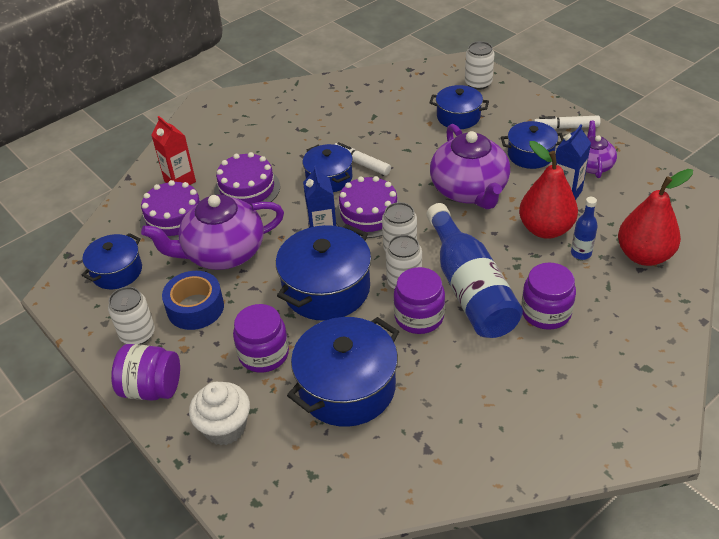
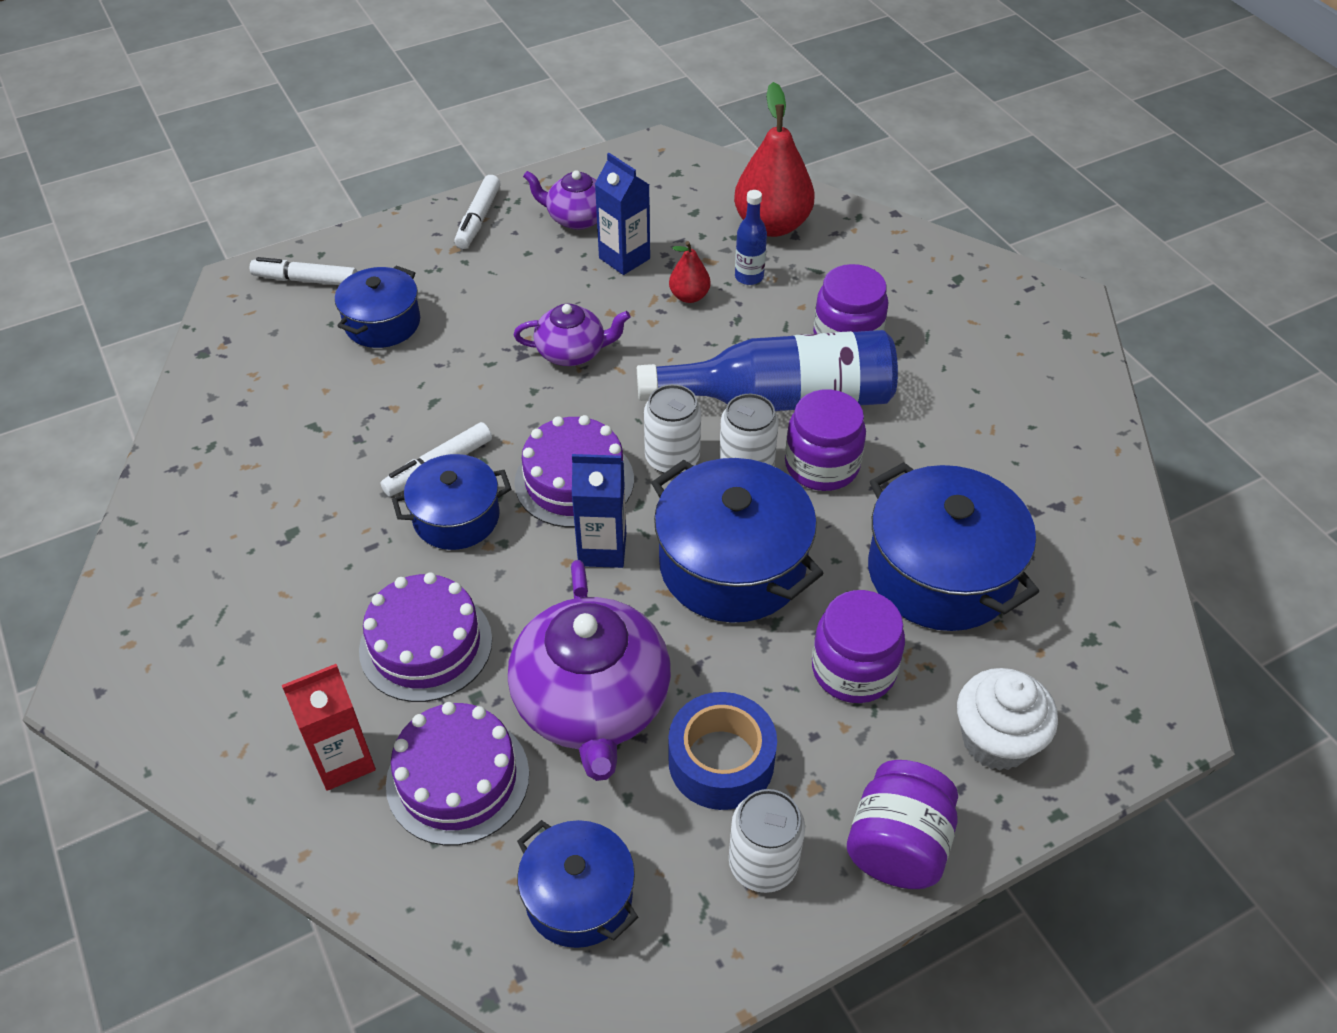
camera: 80 degrees left, 5 degrees up
(469, 190) = (572, 352): purple teapot -> purple teapot, size x0.55
(478, 83) = (306, 280): white can -> white marker
(530, 155) = (522, 269): blue pot -> none
(545, 229) = (689, 296): red pear -> red pear, size x0.50

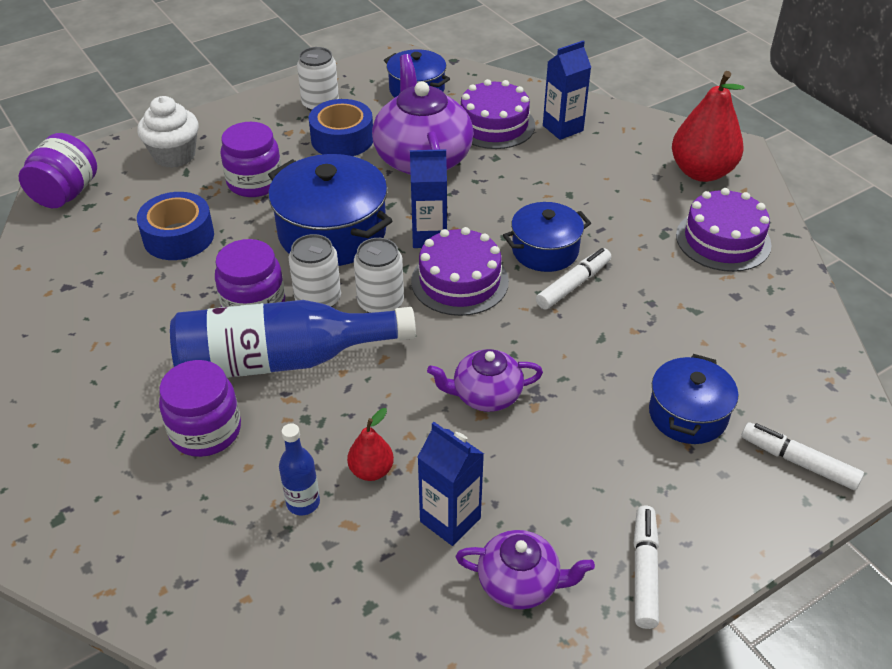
camera: 175 degrees right, 5 degrees down
(306, 280) = (798, 462): white marker -> white marker turned 150 degrees counterclockwise
(343, 760) = (563, 128): red carton -> blue carton
(426, 645) = (537, 179): purple cake -> purple cake (723, 240)
(772, 225) = (268, 590): red pear -> red pear (701, 172)
(897, 845) = (246, 114): purple jar -> purple jar (66, 194)
(941, 573) = (178, 237): blue pot -> blue tape

